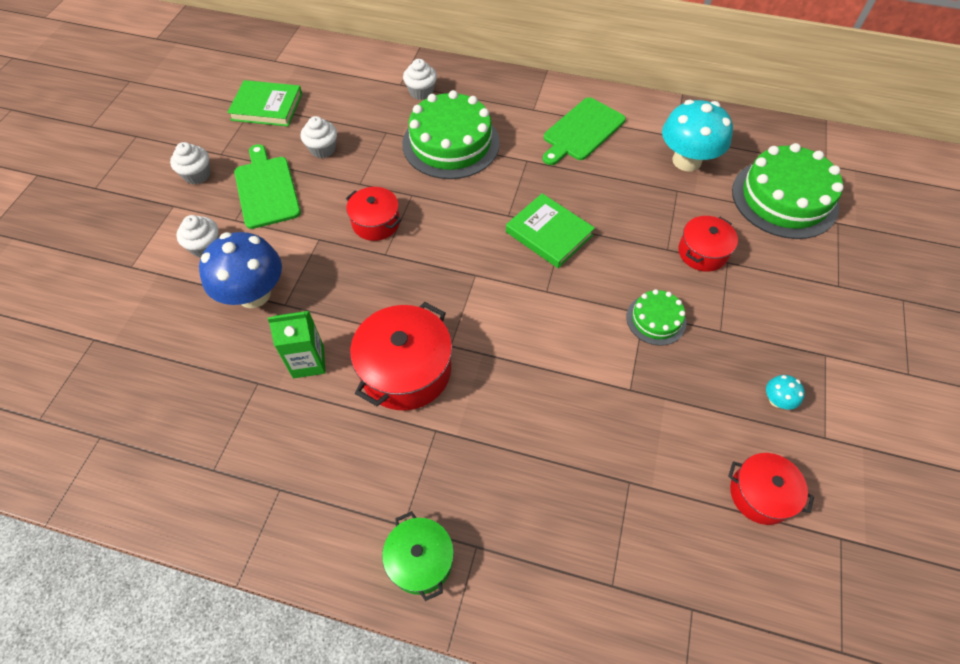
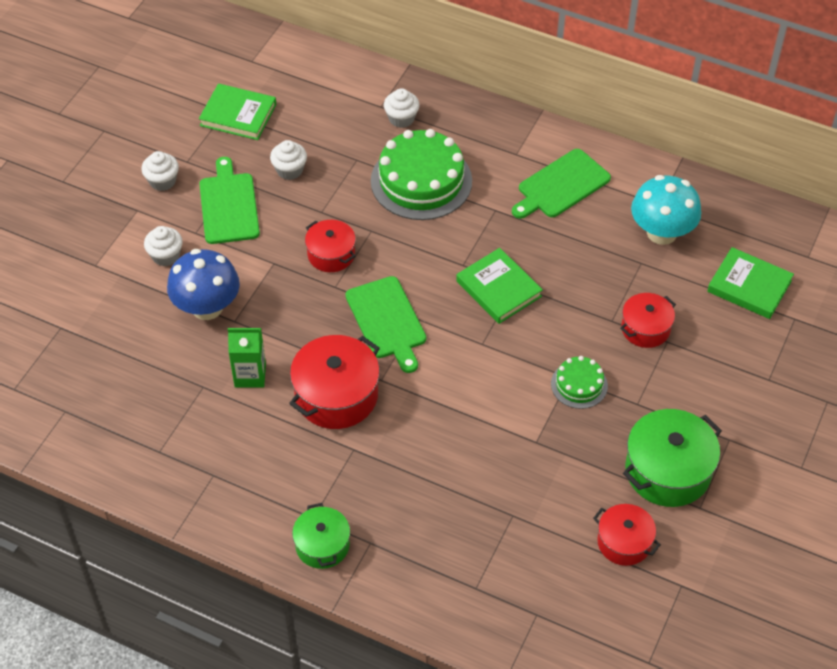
camera: 10 degrees right, 5 degrees down
(444, 281) = (387, 321): none -> green cutting board
(777, 400) = (668, 471): turquoise mushroom -> green pot
(784, 198) = (749, 286): green cake -> green book

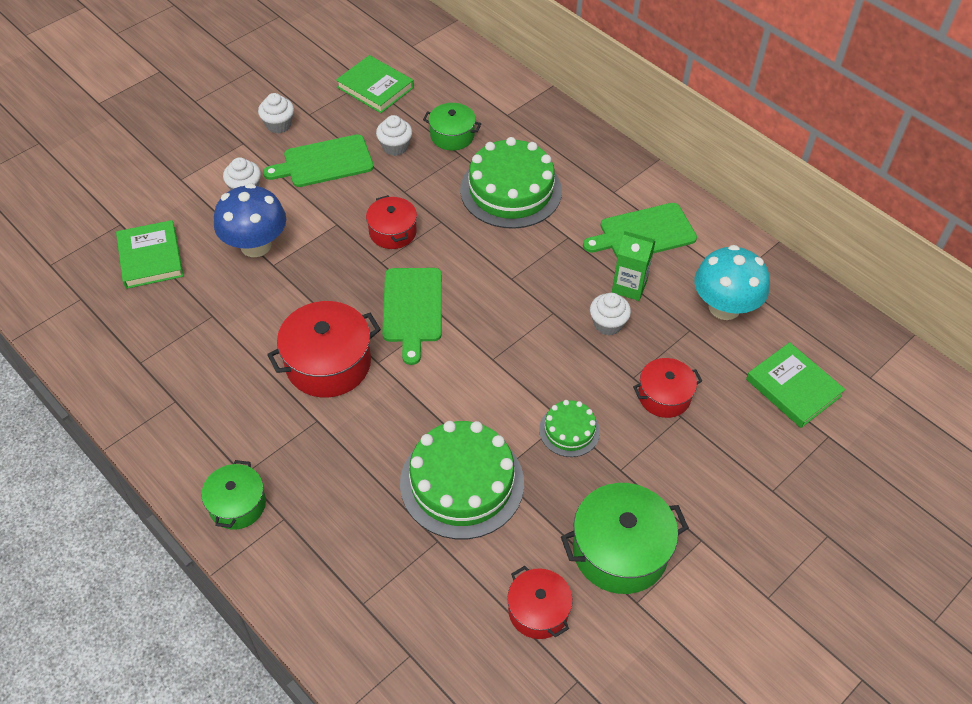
camera: 20 degrees right, 0 degrees up
(229, 205) = (324, 162): green cutting board -> green cutting board turned 120 degrees counterclockwise
(250, 375) = (259, 319): green carton -> green carton (629, 286)
(339, 143) = (452, 136): none -> green pot
(401, 118) = (520, 130): white cupcake -> white cupcake (608, 324)
(498, 289) = (535, 311): green book -> green book (150, 257)
(509, 460) = (462, 483): none -> green cake

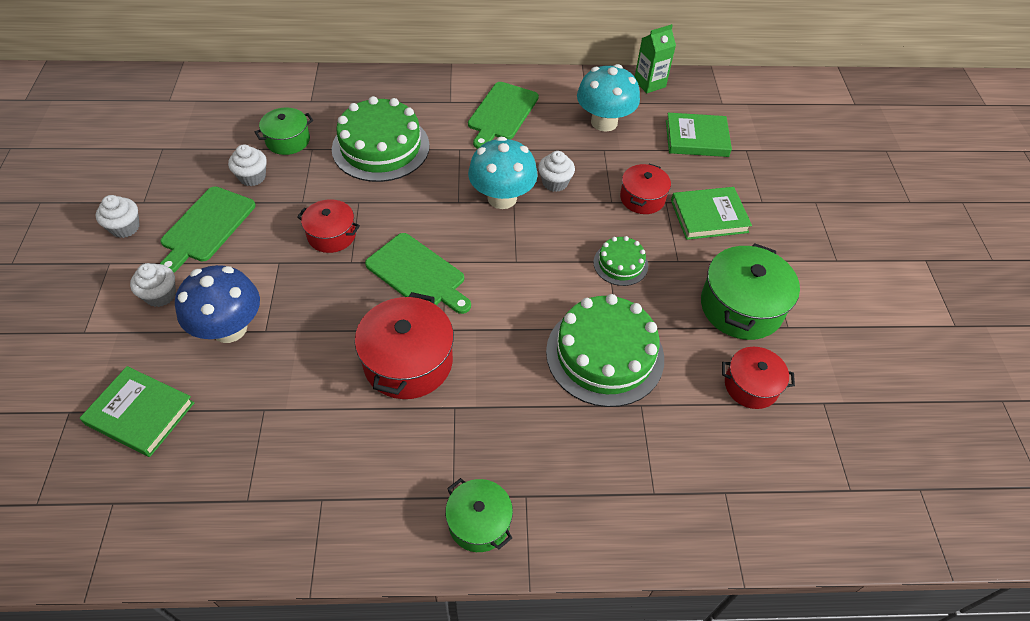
camera: 50 degrees left, 0 degrees up
(375, 87) = (177, 147): green book -> green book (709, 216)
(548, 302) = (502, 198): none -> turquoise mushroom
(629, 286) = (536, 151): green carton -> green carton (649, 83)

